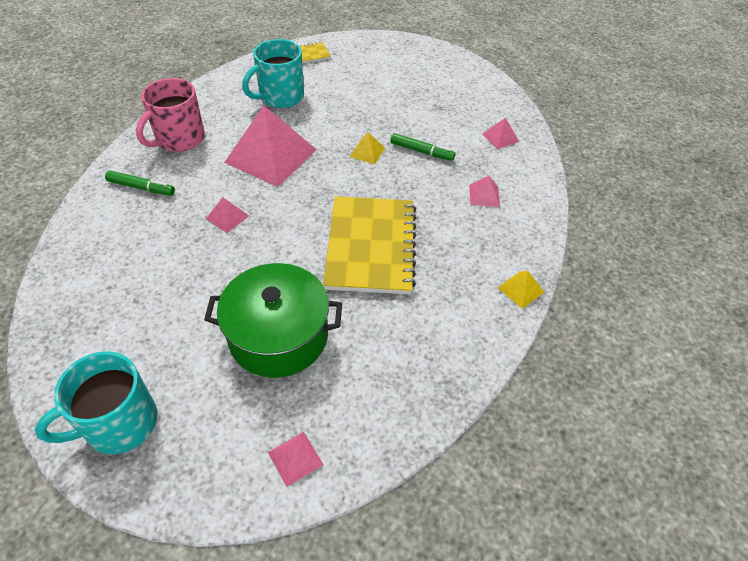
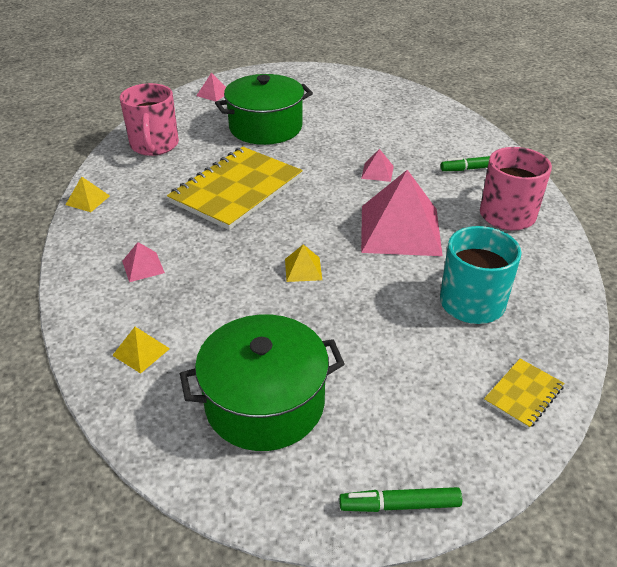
camera: 155 degrees right, 10 degrees down
(119, 423) = (320, 80): turquoise mug -> none
(371, 246) = (236, 190): yellow notebook -> yellow notebook turned 60 degrees clockwise
(421, 151) = (239, 293): green marker -> green marker (400, 505)
(427, 356) = (154, 145): none -> pink mug
(439, 92) = (265, 403): none -> green pot
(500, 137) = (141, 352): pink pyramid -> yellow pyramid

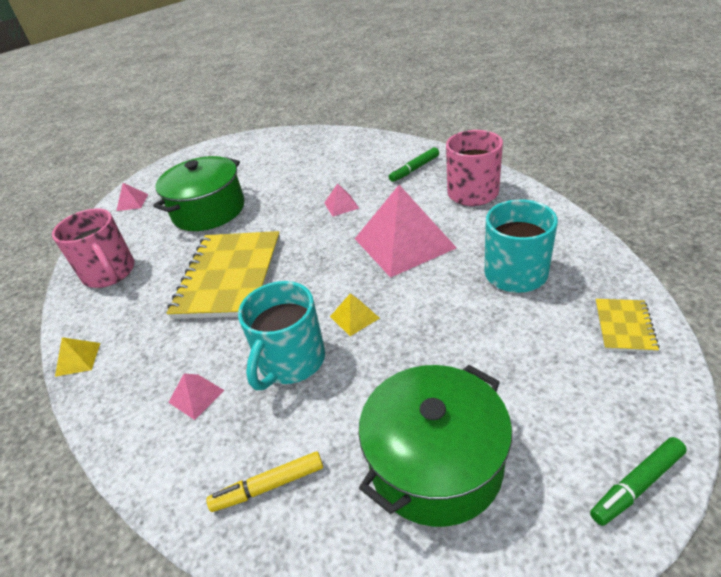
camera: 25 degrees left, 0 degrees up
(141, 352) = (268, 486): yellow pyramid -> yellow marker
(227, 277) = (291, 361): none -> turquoise mug

